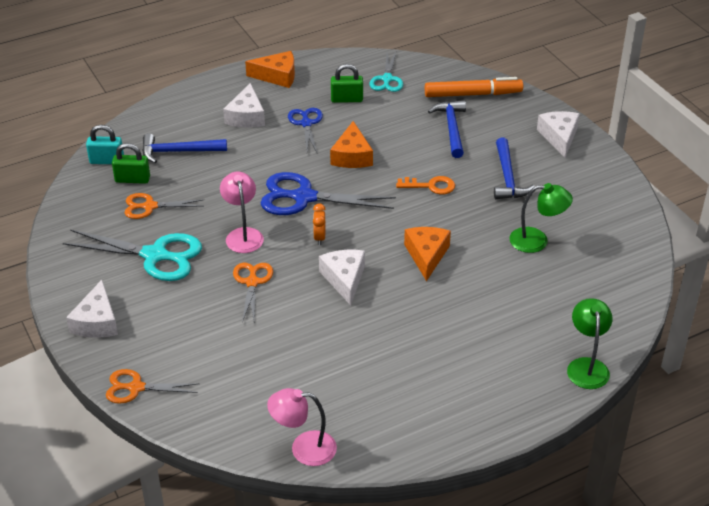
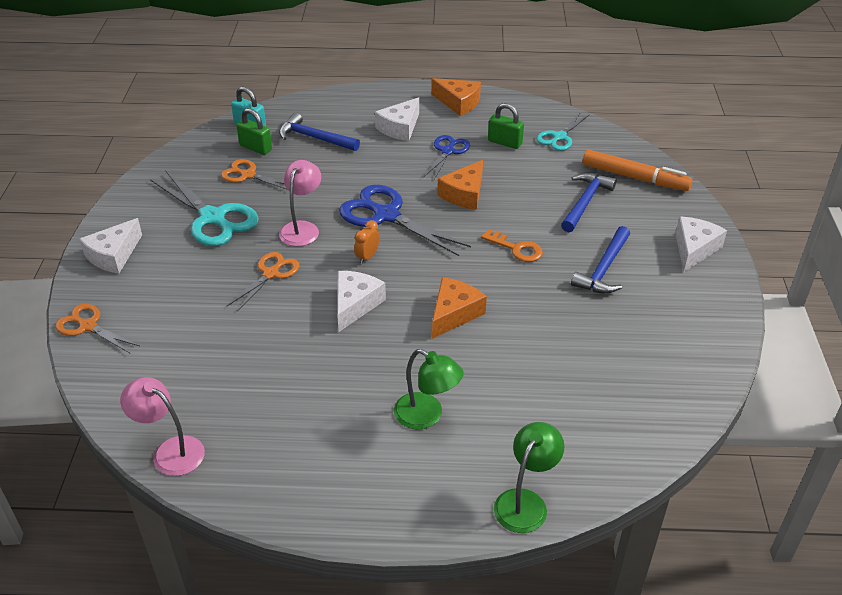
camera: 30 degrees right, 0 degrees up
(537, 241) = (582, 344): green lamp -> green lamp (427, 416)

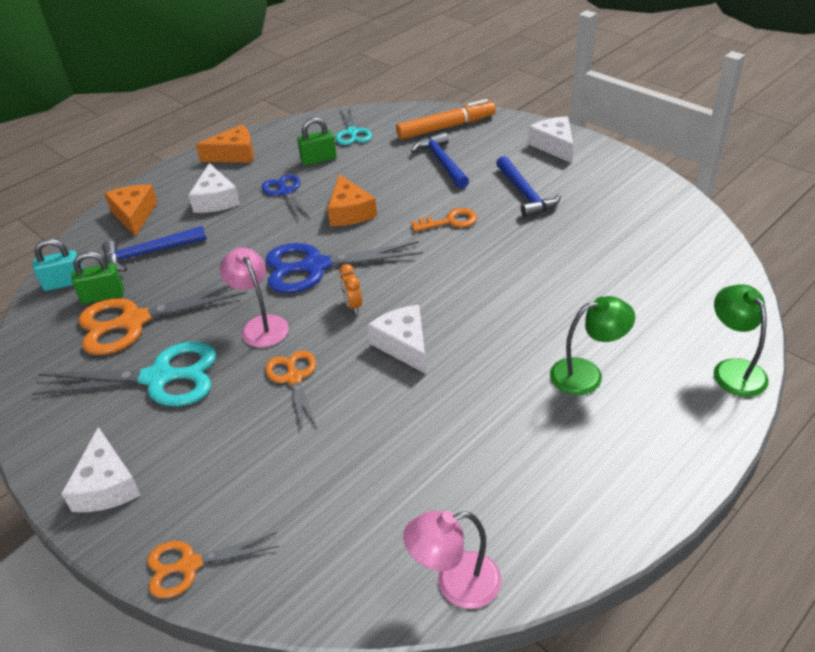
camera: 45 degrees left, 0 degrees up
(248, 175) = (134, 321): orange scissors -> orange scissors, size x1.69
(454, 314) = (484, 294): orange cheese -> orange cheese (134, 215)

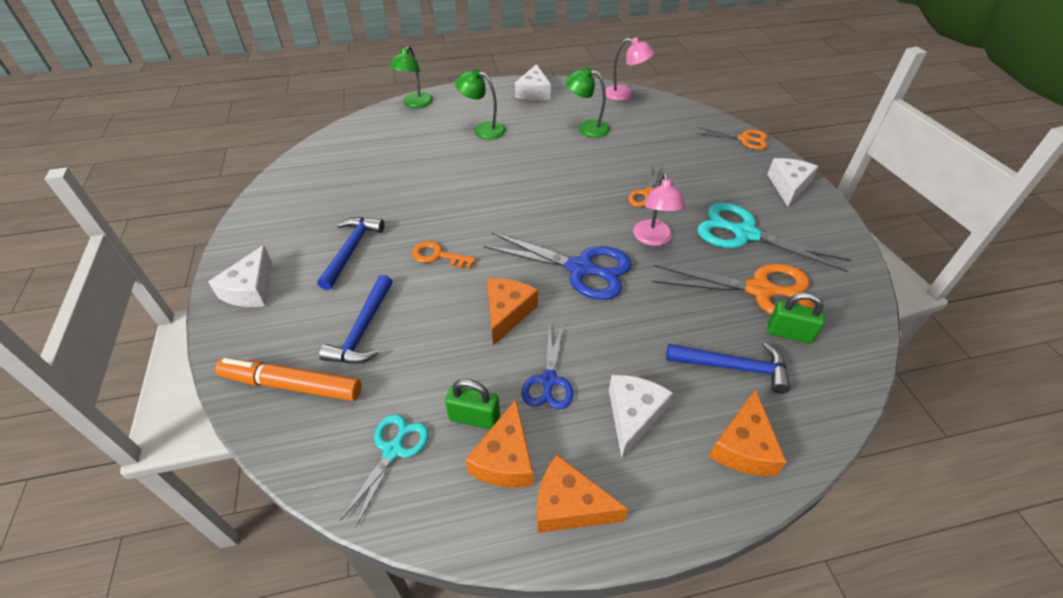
camera: 150 degrees left, 5 degrees up
(65, 283) = (833, 372): turquoise padlock -> none
(284, 154) = (505, 458): none -> orange cheese
(353, 305) = (576, 222): orange clock -> none
(404, 345) = (564, 183): white cheese -> white cheese (533, 92)
(453, 454) = (586, 128): none -> green lamp

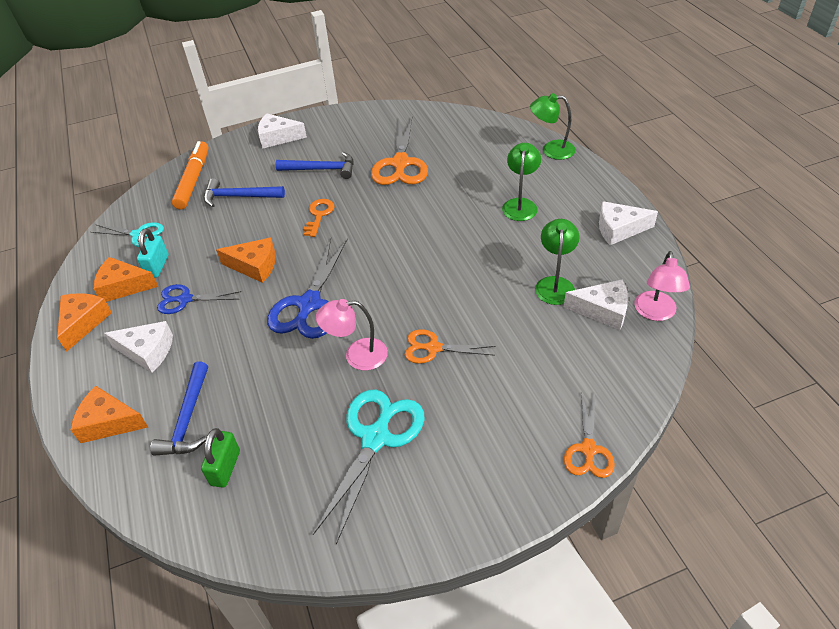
camera: 85 degrees right, 0 degrees up
(474, 418) = (157, 266): green padlock -> turquoise padlock
(759, 290) = (285, 446): orange scissors -> orange scissors (400, 163)
(788, 186) = (483, 495): white cheese -> white cheese (602, 310)

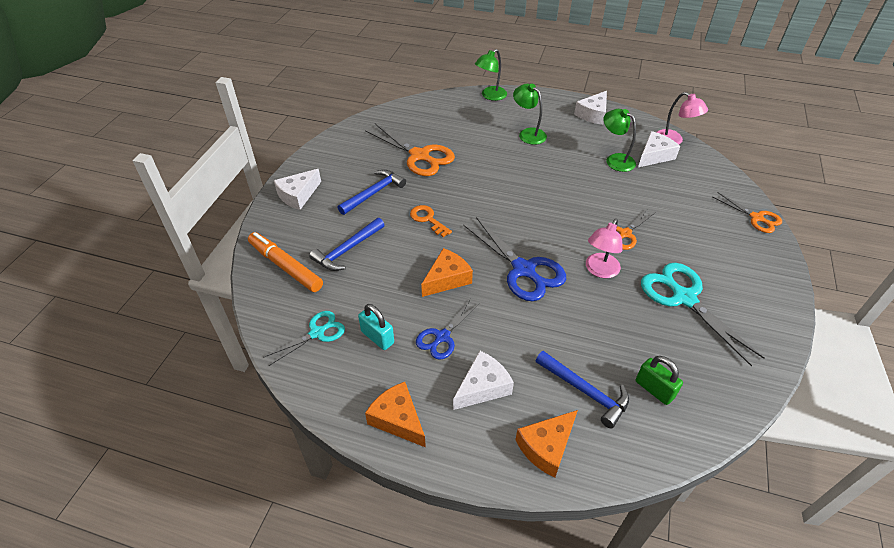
camera: 55 degrees left, 0 degrees up
(123, 286) = (379, 371): orange cheese -> none

